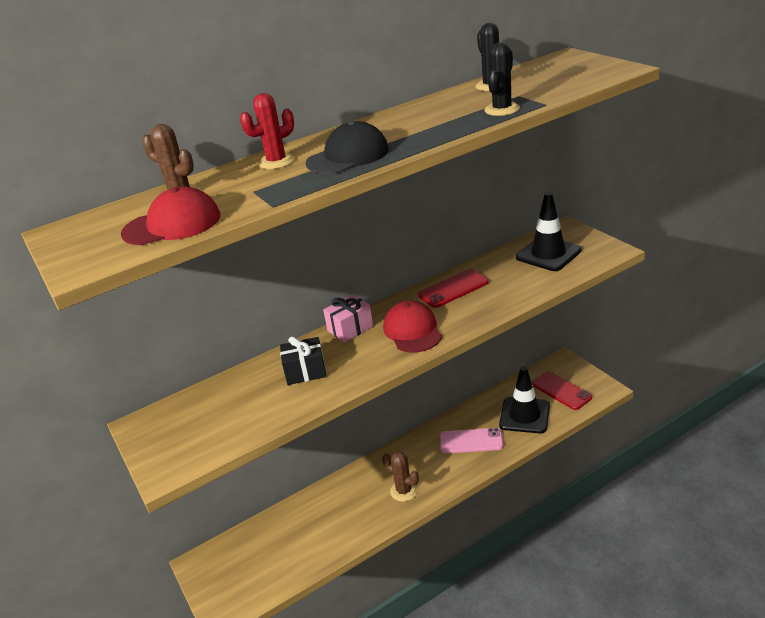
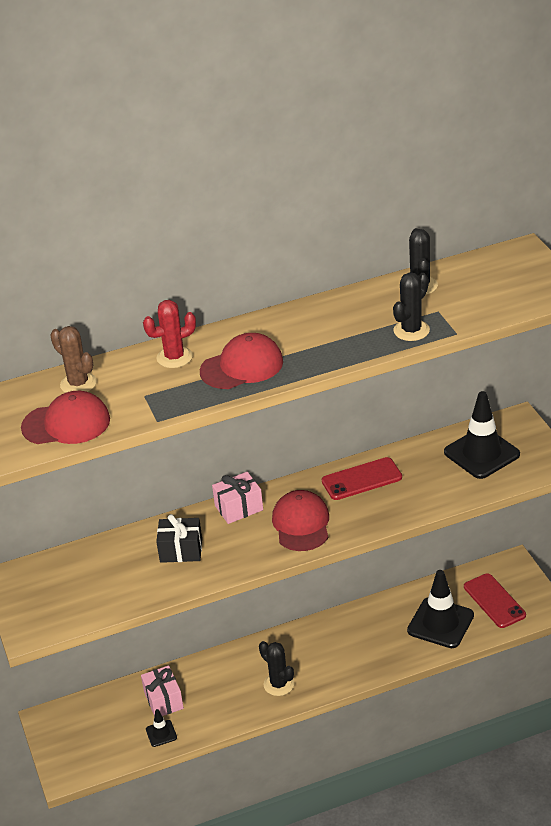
camera: 10 degrees right, 5 degrees up
(303, 525) = (163, 700): none -> pink gift
(308, 556) = (161, 733): none -> black traffic cone
(348, 156) = (242, 366): black cap -> red cap
(404, 491) = (279, 684): brown cactus -> black cactus
(471, 441) = (370, 642): pink phone -> none

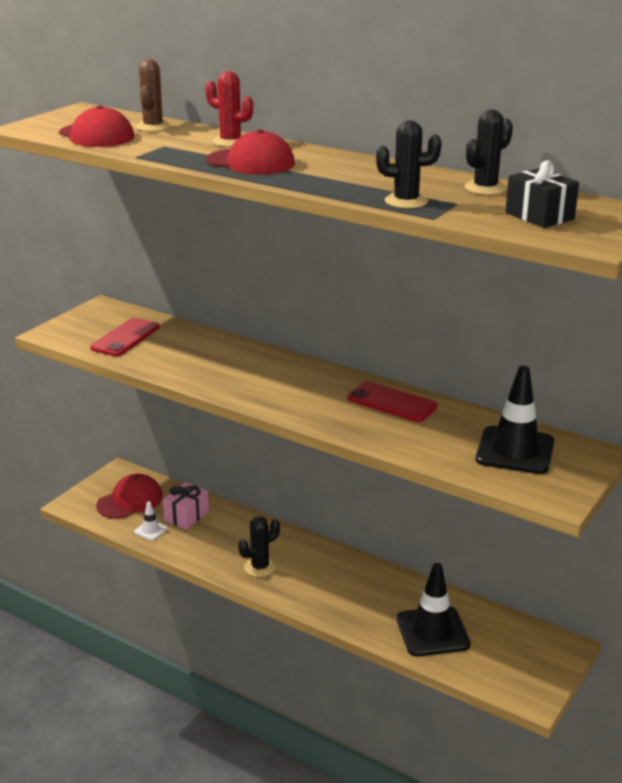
camera: 50 degrees right, 10 degrees down
(161, 733) = (151, 530): black traffic cone -> white traffic cone
(181, 550) = (202, 357): black gift -> black gift (539, 216)
(239, 508) = (282, 361): pink gift -> none
(279, 684) = (260, 567): black cactus -> black cactus turned 45 degrees clockwise
(301, 524) = (296, 395): red cap -> red cap (130, 501)
(494, 601) = (501, 656): red phone -> red phone (125, 338)

